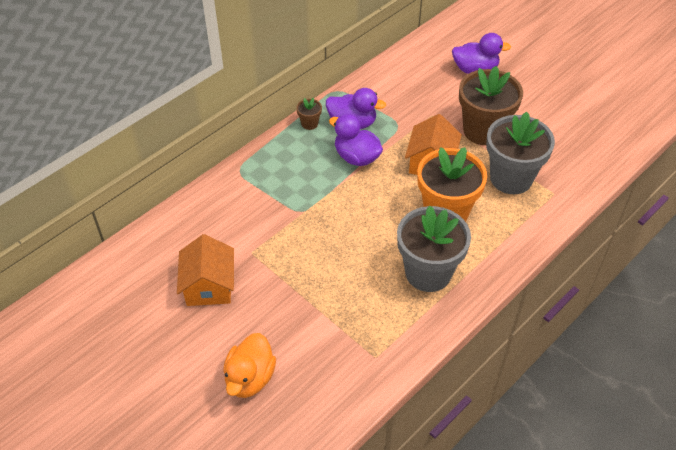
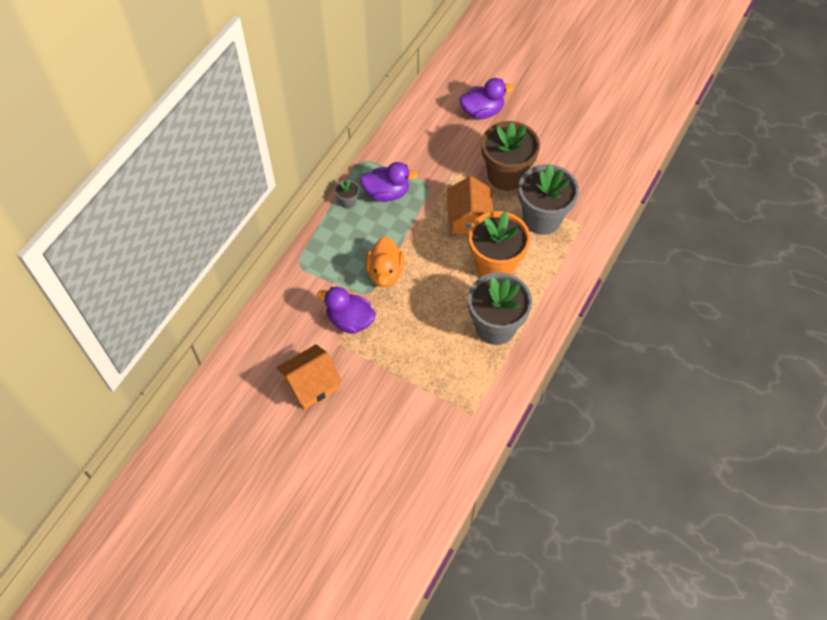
camera: 15 degrees left, 10 degrees up
(209, 286) = (311, 384): orange house -> orange house turned 75 degrees clockwise
(250, 378) = (375, 459): orange duck -> orange duck (385, 273)
(309, 124) = (348, 202): brown flower pot -> grey flower pot
(356, 157) = (401, 227): purple duck -> purple duck (350, 320)

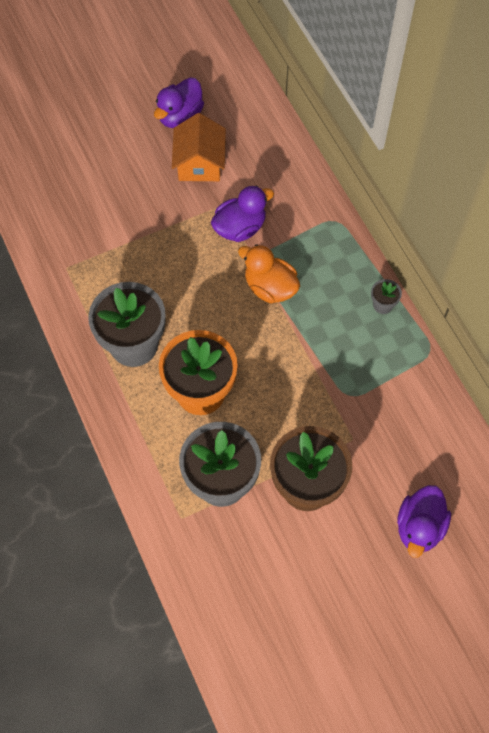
camera: 125 degrees right, 5 degrees up
(387, 193) = (368, 348): purple duck -> purple duck (180, 116)
(469, 218) = (277, 407): orange house -> none

